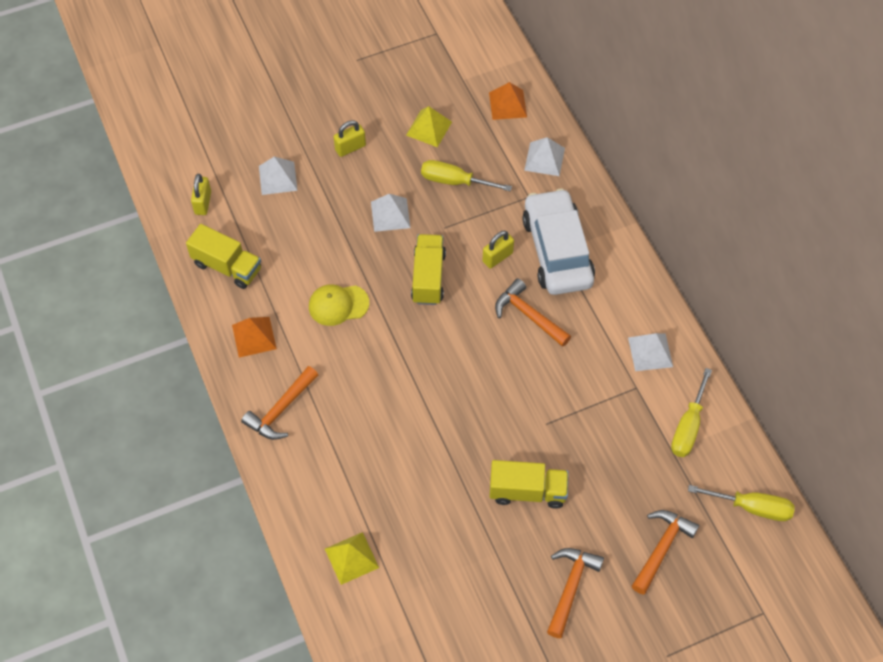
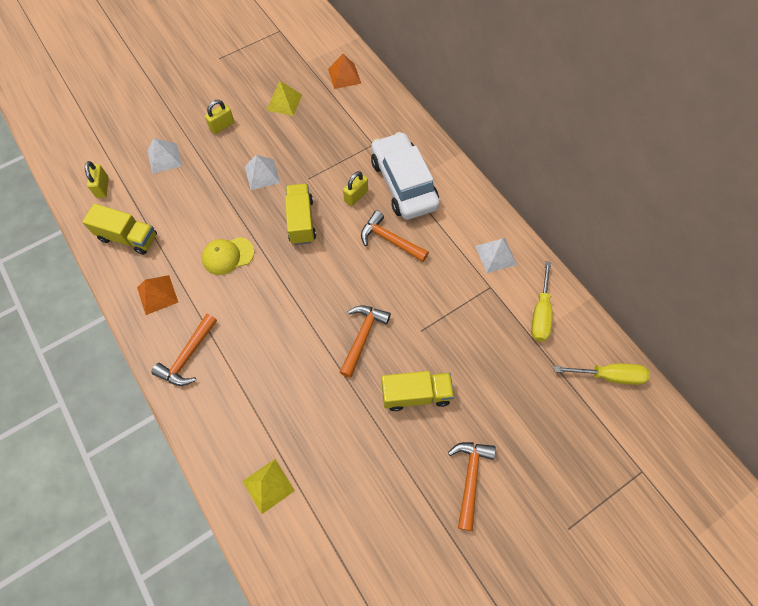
camera: 10 degrees left, 5 degrees up
(454, 181) = (311, 140): yellow screwdriver -> none
(544, 159) = (380, 113): white pyramid -> none
(662, 548) = (542, 427): orange hammer -> orange hammer (362, 337)

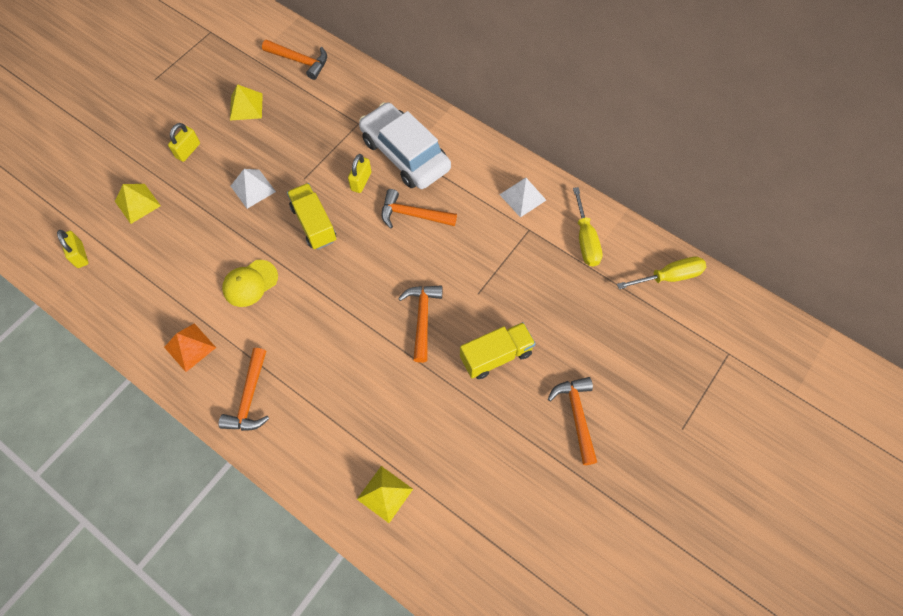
camera: 20 degrees left, 0 degrees up
(128, 237) = (132, 299): yellow truck -> none
(164, 158) = (137, 203): white pyramid -> yellow pyramid
(344, 76) = (300, 61): orange pyramid -> orange hammer

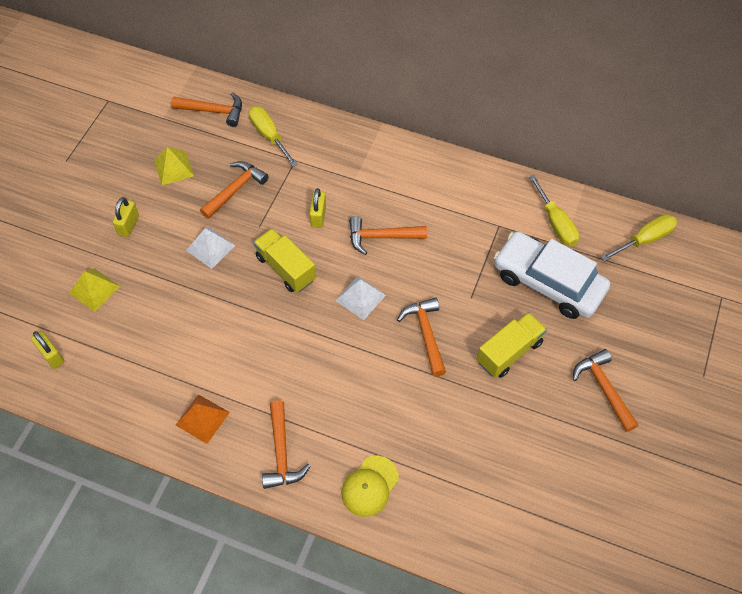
camera: 15 degrees left, 5 degrees down
(250, 283) = (241, 341): yellow cap -> yellow cap (369, 486)
(294, 139) = (235, 189): none -> orange hammer
(342, 95) = (269, 135): none -> yellow screwdriver
(385, 494) = (448, 508): yellow pyramid -> none
(405, 154) = (353, 180): white car -> white car (548, 282)
(522, 197) = (482, 196): white pyramid -> white pyramid (360, 297)

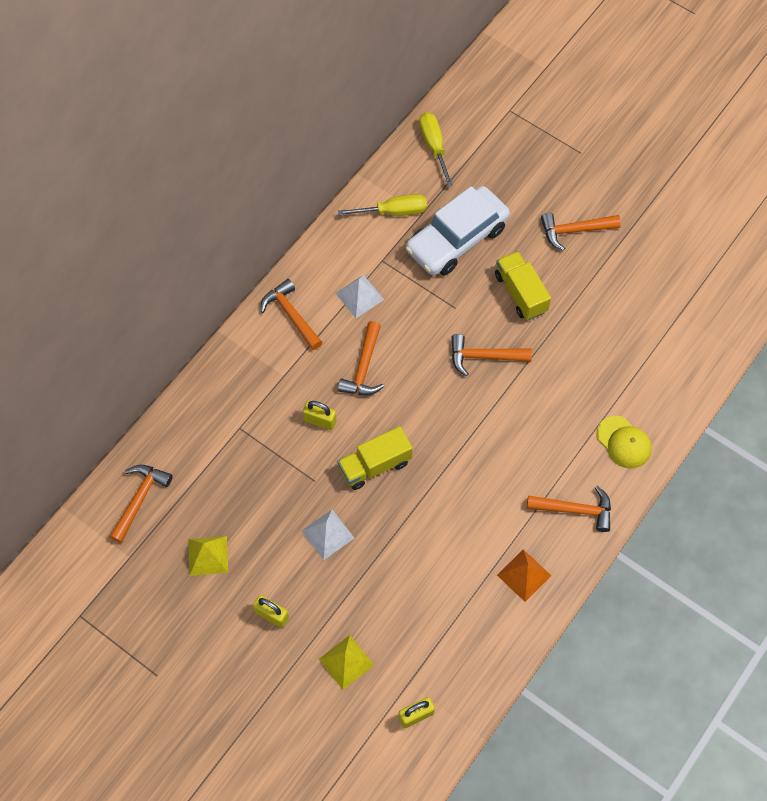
camera: 75 degrees left, 5 degrees up
(235, 189) = (259, 495): orange hammer -> orange hammer (291, 315)
(269, 135) = (196, 447): yellow screwdriver -> none
(360, 297) = (429, 404): white pyramid -> white pyramid (359, 296)

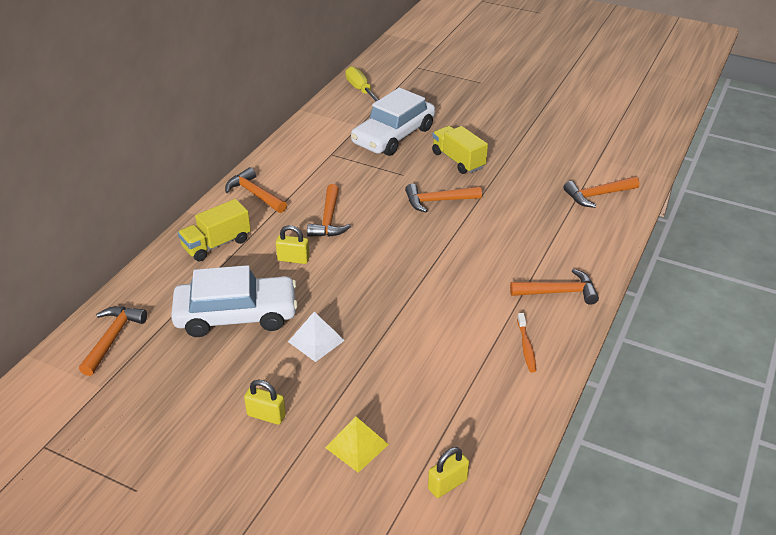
camera: 10 degrees left, 25 degrees down
(208, 555) = (189, 374): yellow pyramid -> none
(256, 489) = (236, 315): none -> white car
(359, 296) = (315, 176): white pyramid -> none
(375, 465) = (354, 284): yellow truck -> yellow truck (217, 244)
(394, 212) = (335, 126): yellow screwdriver -> none
(524, 575) = (526, 347): orange pyramid -> orange toothbrush
(574, 230) = (491, 122): orange hammer -> orange hammer (597, 195)
(623, 442) = (585, 241): yellow cap -> none

